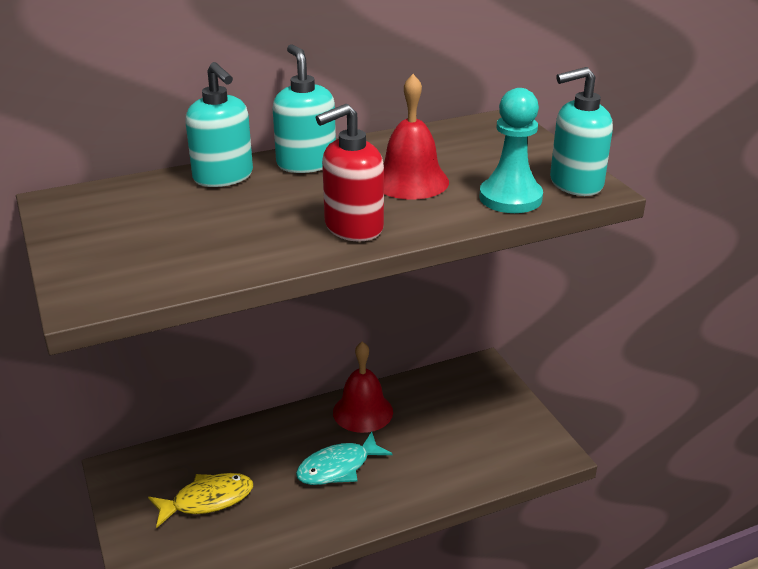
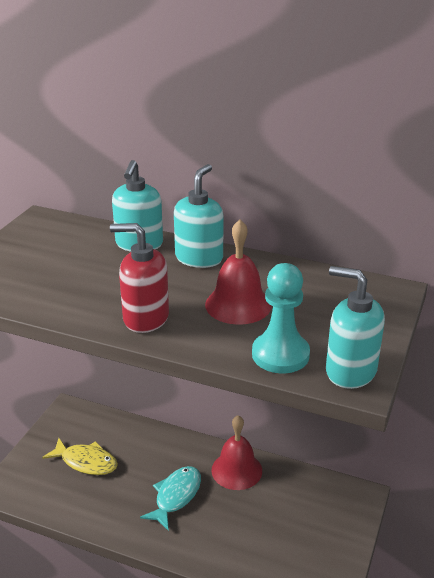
camera: 45 degrees right, 0 degrees up
(338, 467) = (176, 496): turquoise fish -> turquoise fish turned 105 degrees clockwise

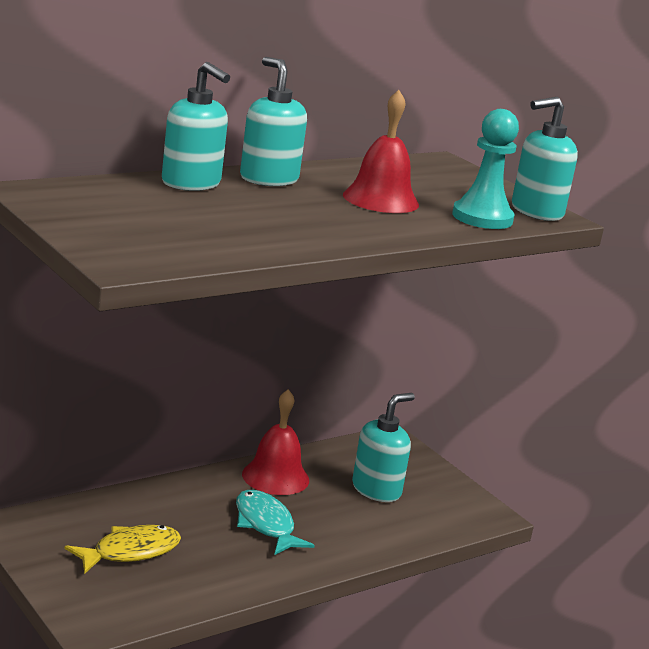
camera: 60 degrees left, 10 degrees down
(145, 318) = (347, 229): red soap dispenser -> none
(283, 522) = (376, 490): none -> turquoise soap dispenser

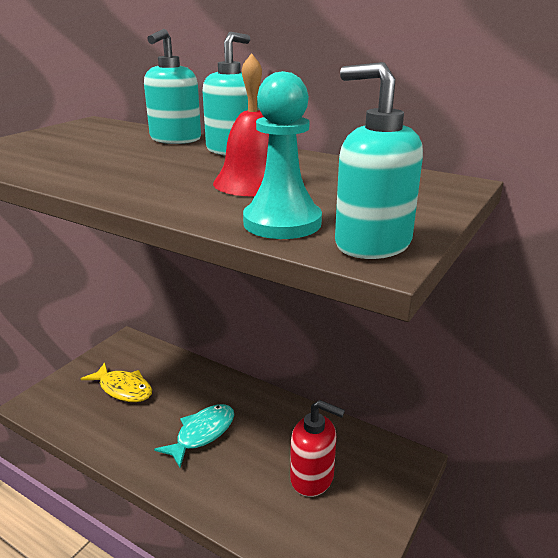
camera: 70 degrees right, 5 degrees up
(275, 477) = (276, 415): red bell -> none
(376, 490) = (312, 478): turquoise soap dispenser -> red soap dispenser

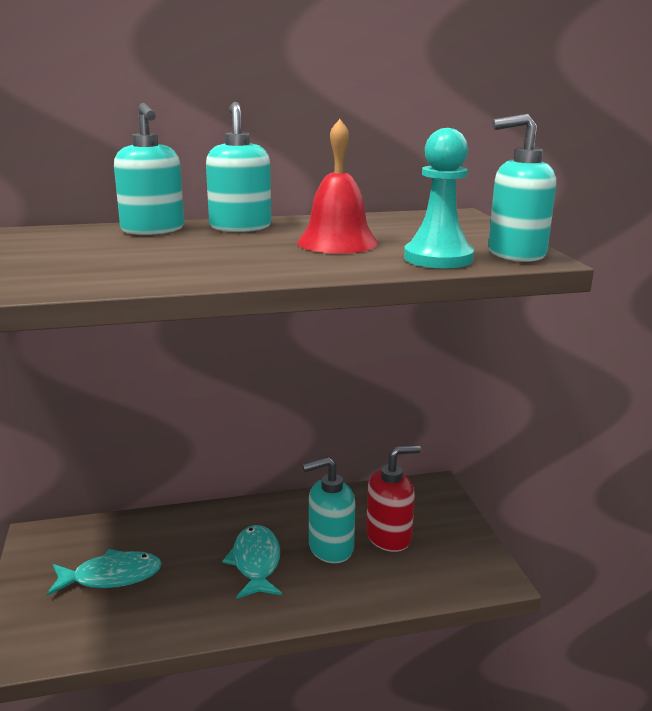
camera: 45 degrees left, 5 degrees down
(123, 389) = (111, 576): yellow fish -> turquoise fish
(260, 456) = (330, 548): none -> turquoise soap dispenser

